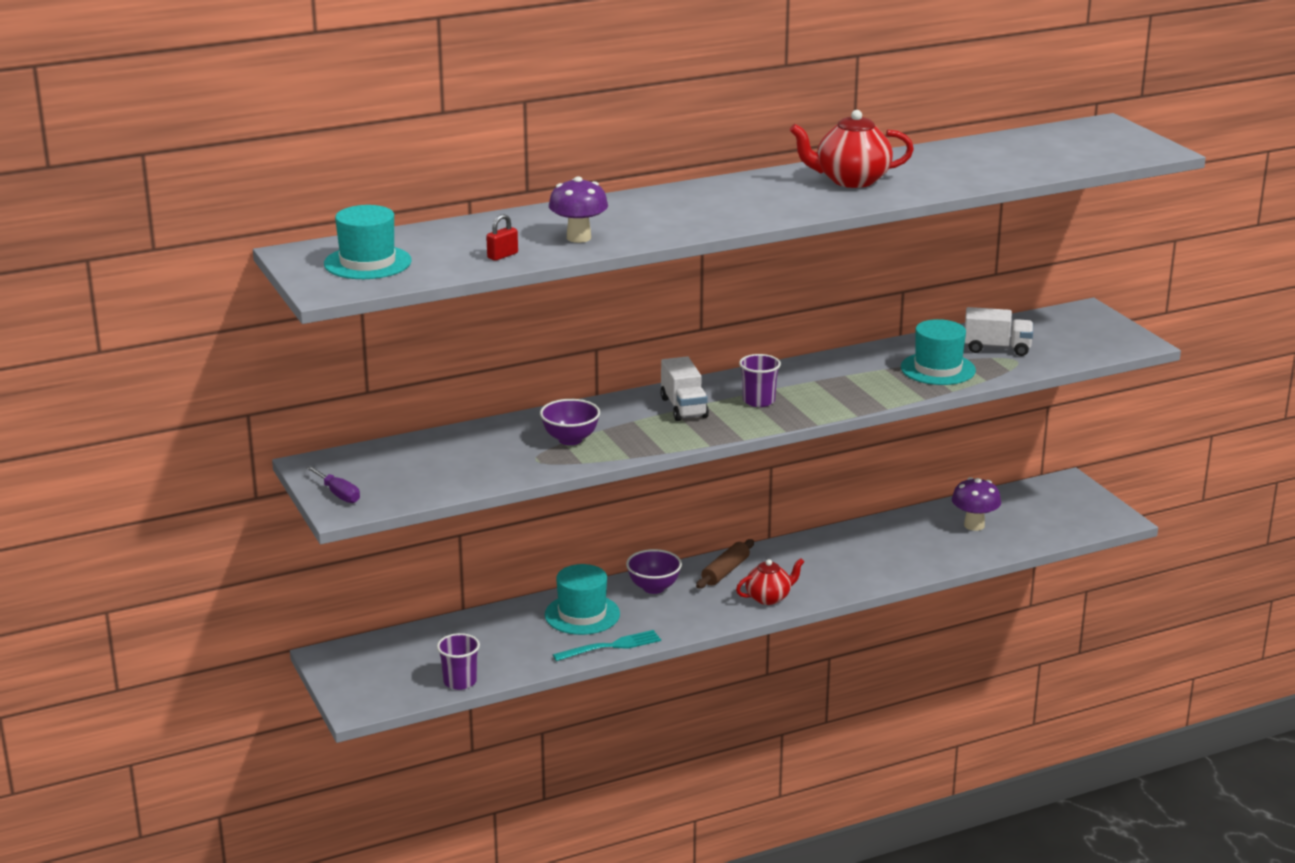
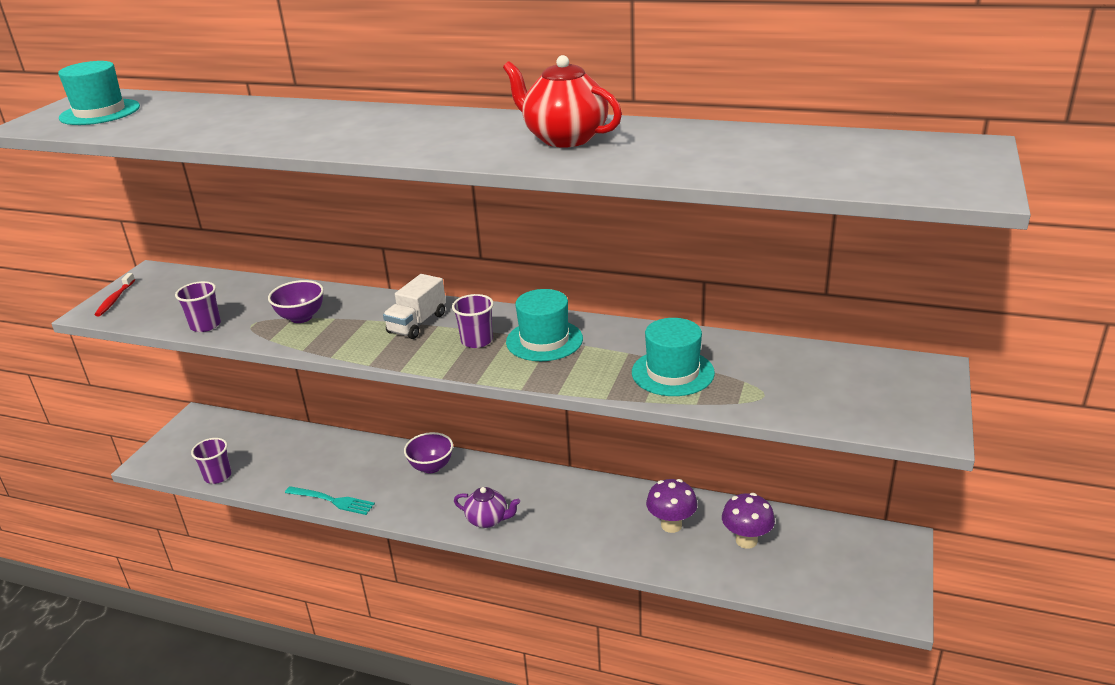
camera: 45 degrees right, 5 degrees up
(338, 494) = (115, 299): purple screwdriver -> red toothbrush
(493, 476) = (205, 325): none -> purple cup
(502, 256) = (171, 130): red padlock -> none
(578, 238) = (249, 130): purple mushroom -> purple mushroom (671, 525)
(582, 614) = (358, 464): turquoise hat -> turquoise hat (544, 340)
(725, 571) = (495, 479): brown rolling pin -> none
(769, 598) = (488, 520): red teapot -> purple teapot
(997, 348) = (766, 374): white truck -> none

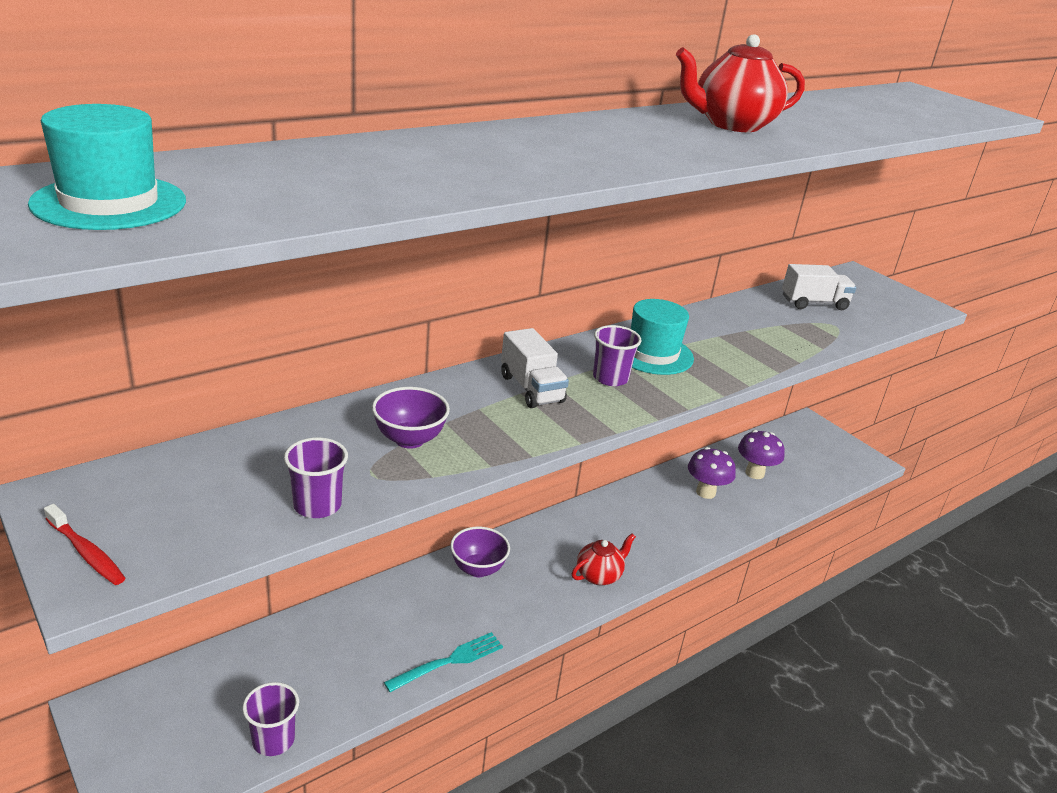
camera: 60 degrees left, 0 degrees up
(488, 520) = (599, 575): purple teapot -> red teapot
(672, 372) = (769, 336): turquoise hat -> none
(794, 370) = (814, 303): none -> white truck

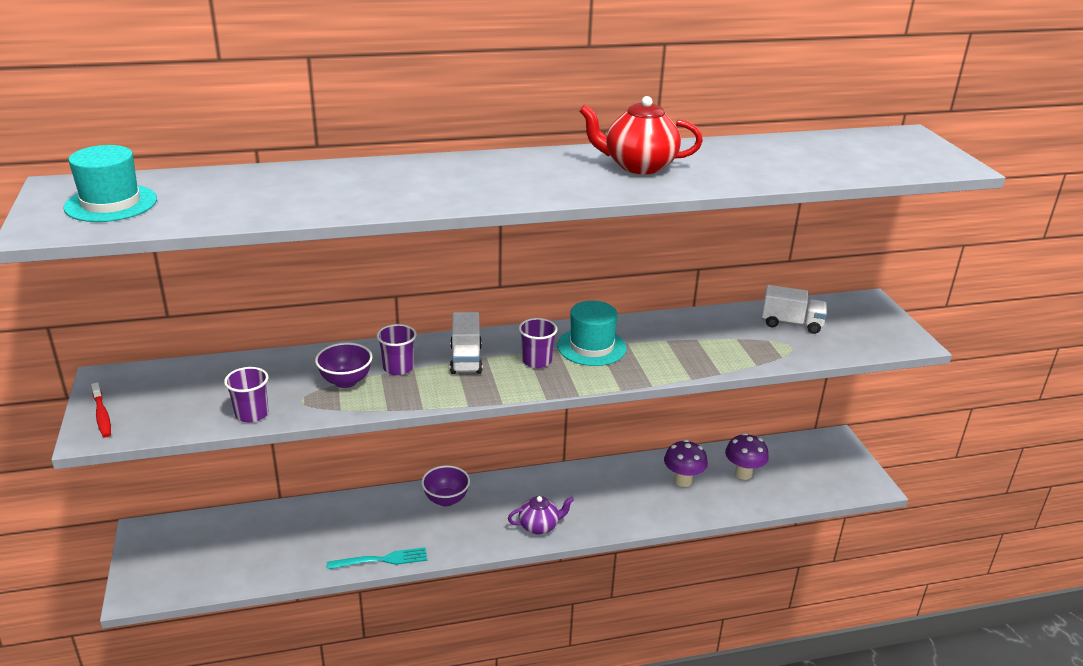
camera: 25 degrees right, 0 degrees up
(273, 740) = (235, 579): purple cup -> purple cup (398, 368)
(599, 575) = (539, 526): red teapot -> purple teapot

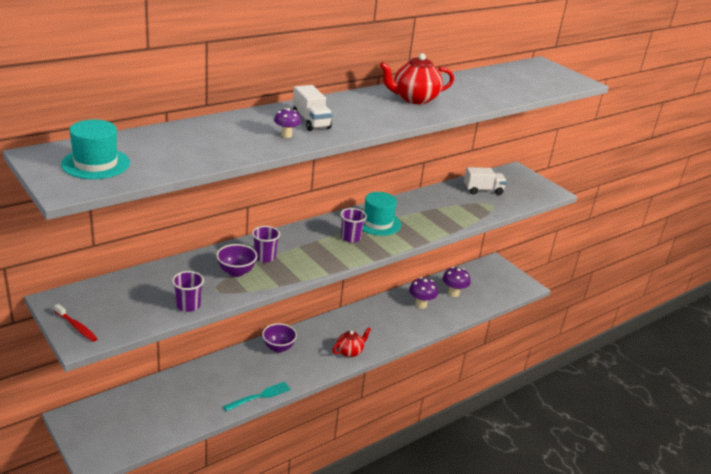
camera: 25 degrees left, 0 degrees up
(394, 195) = (286, 135): none -> purple mushroom
(466, 359) = (305, 244): white truck -> white truck (311, 122)
(539, 526) = (349, 352): purple teapot -> red teapot

